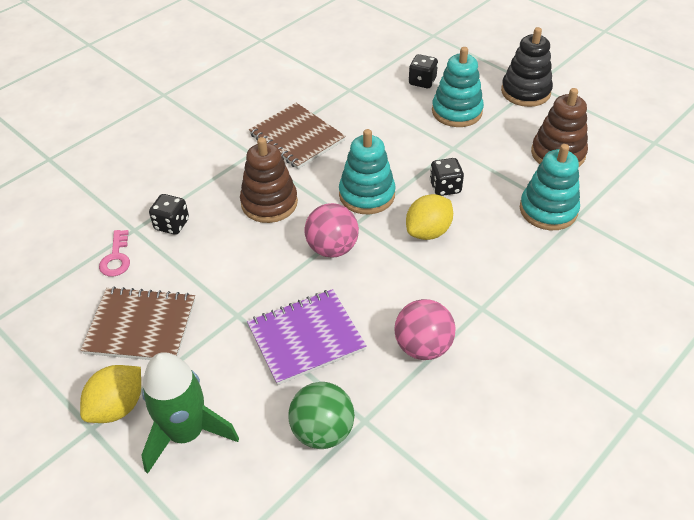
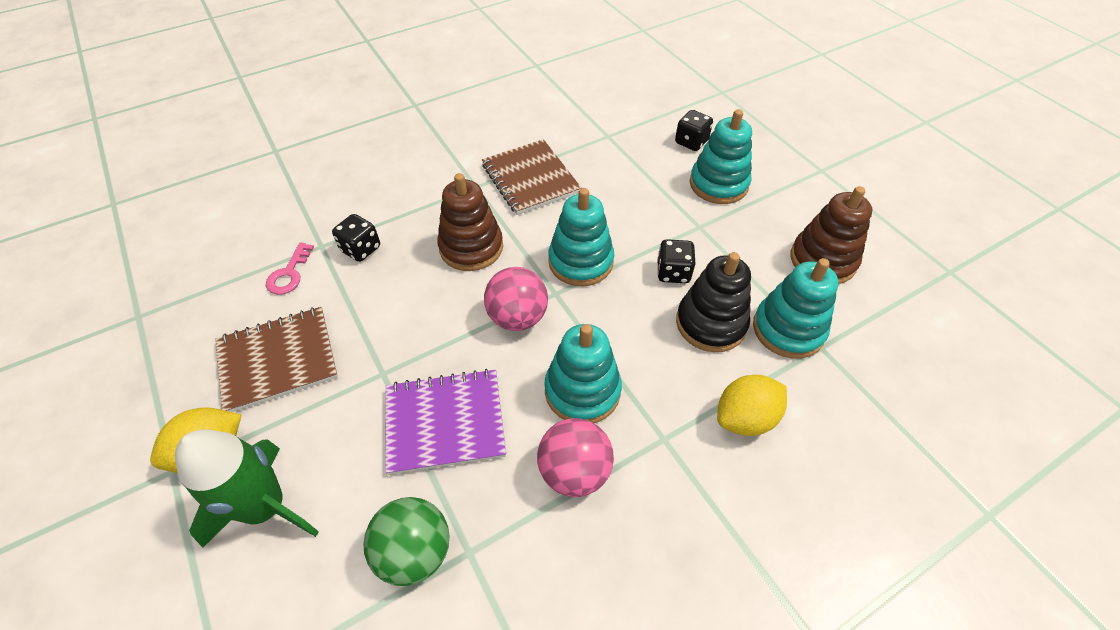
camera: 15 degrees right, 5 degrees up
(141, 326) = (278, 360): brown notebook -> brown notebook turned 45 degrees counterclockwise
(406, 290) = (582, 391): none -> turquoise stacking toy
(428, 232) = (634, 323): yellow lemon -> yellow lemon (745, 418)
(525, 92) = (807, 176): black stacking toy -> black stacking toy (710, 323)

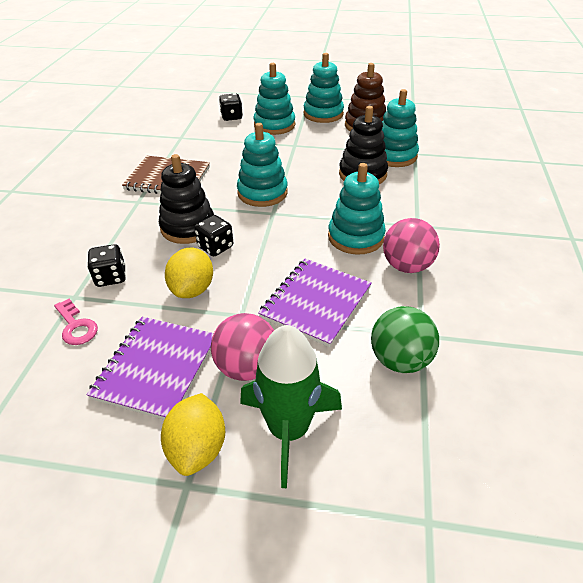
camera: 50 degrees left, 10 degrees down
(278, 360) = (156, 368): brown notebook -> purple notebook
(471, 247) = (188, 227): brown stacking toy -> black stacking toy
(517, 317) = (272, 235): pink ball -> pink ball (247, 367)
(673, 272) = (314, 168): black dice -> black dice (215, 247)
(745, 418) = (432, 194): yellow lemon -> yellow lemon (192, 289)
(797, 207) = (323, 114): none -> turquoise stacking toy

